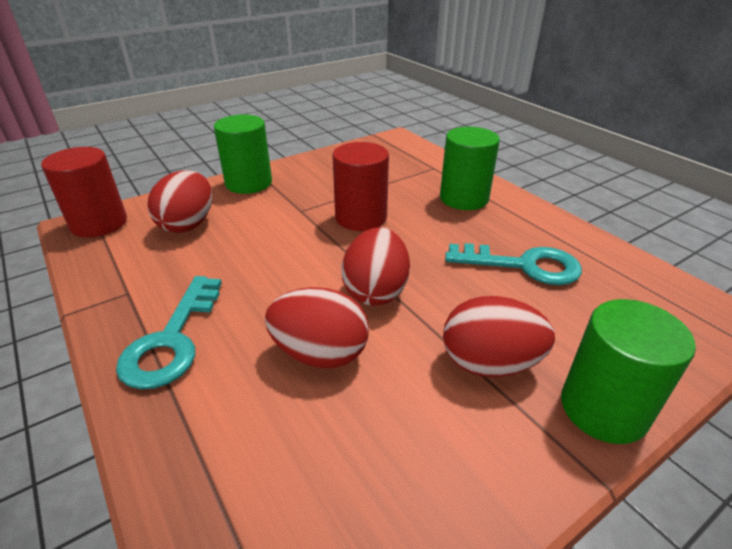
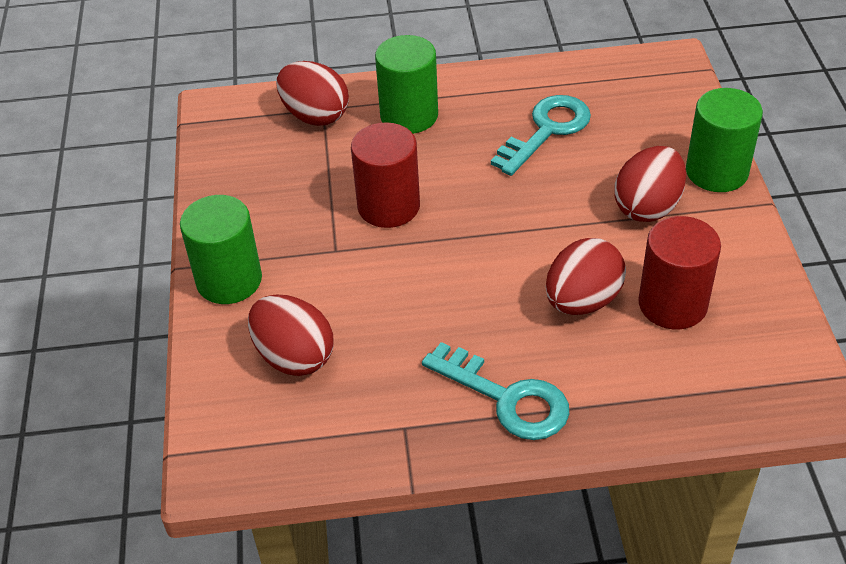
camera: 60 degrees left, 10 degrees up
(99, 223) = (226, 445): red cylinder -> red cylinder (672, 304)
(375, 291) = (522, 239): red egg -> red egg (315, 116)

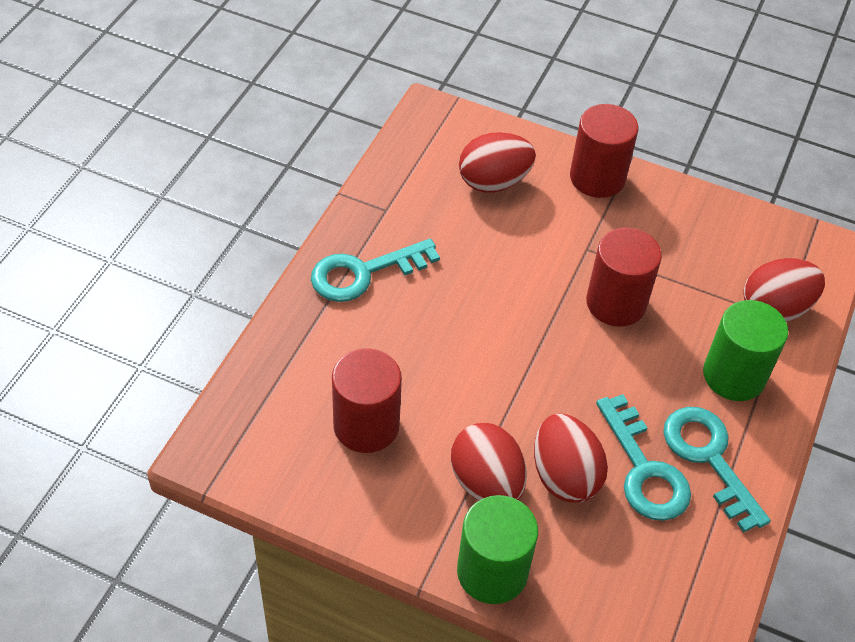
camera: 115 degrees right, 5 degrees up
(229, 280) = (597, 178): green cylinder -> red cylinder
(503, 103) = (708, 458): none -> turquoise key
(582, 301) = (416, 369): red egg -> red egg (564, 476)

